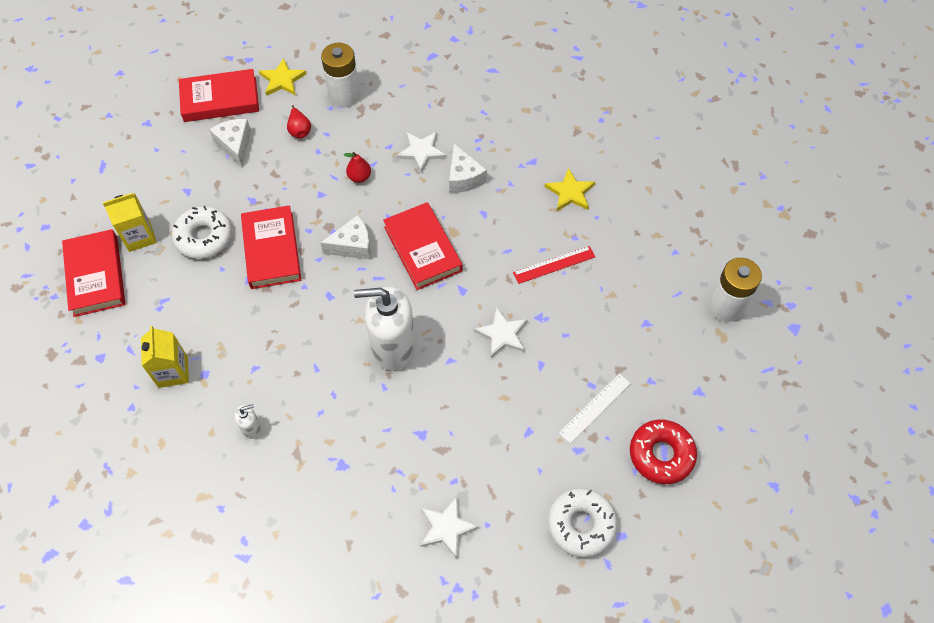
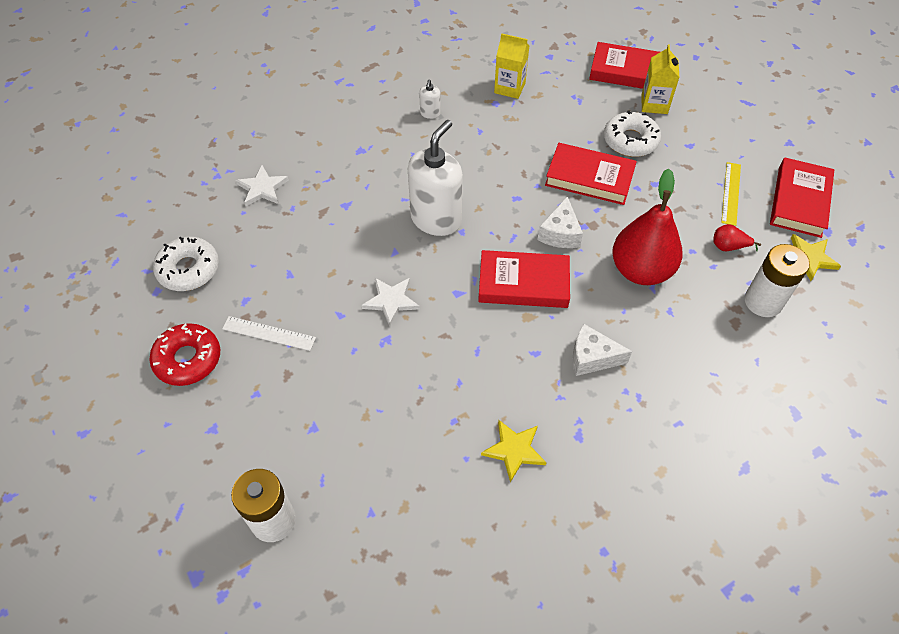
camera: 120 degrees right, 5 degrees down
(235, 145) = (731, 193): white cheese -> yellow ruler
(359, 177) = (641, 270): red pear -> red pear, size x2.41
(421, 152) = (647, 336): white star -> none
(554, 265) = (434, 383): red ruler -> none
(595, 408) = (269, 333): white ruler -> white ruler turned 60 degrees counterclockwise

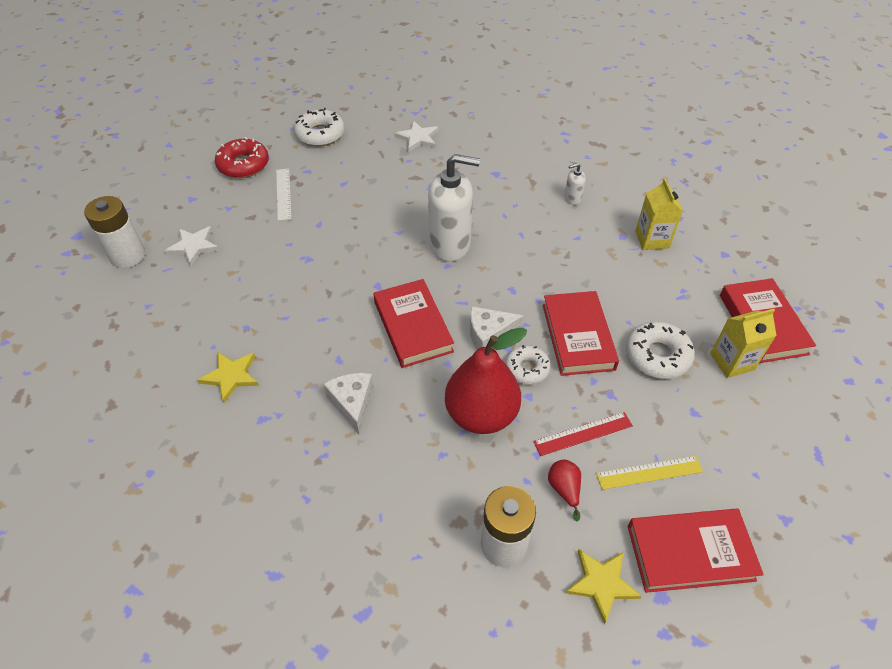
camera: 65 degrees right, 5 degrees down
(391, 301) = (347, 248): white star -> white star (194, 246)
(607, 223) = (527, 368): none -> white donut
(684, 215) = (583, 434): none -> red ruler

